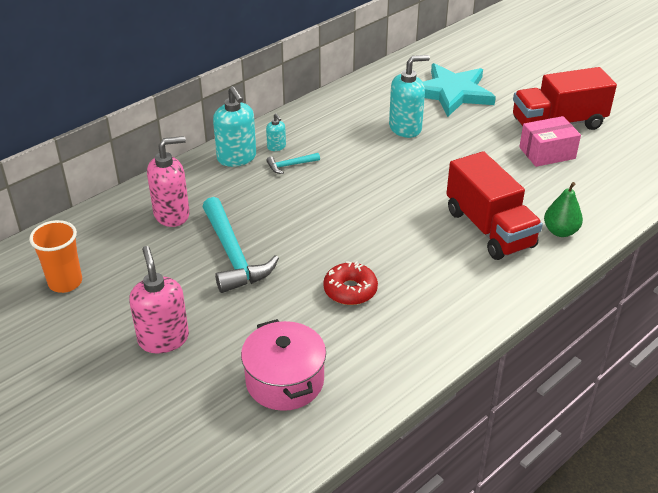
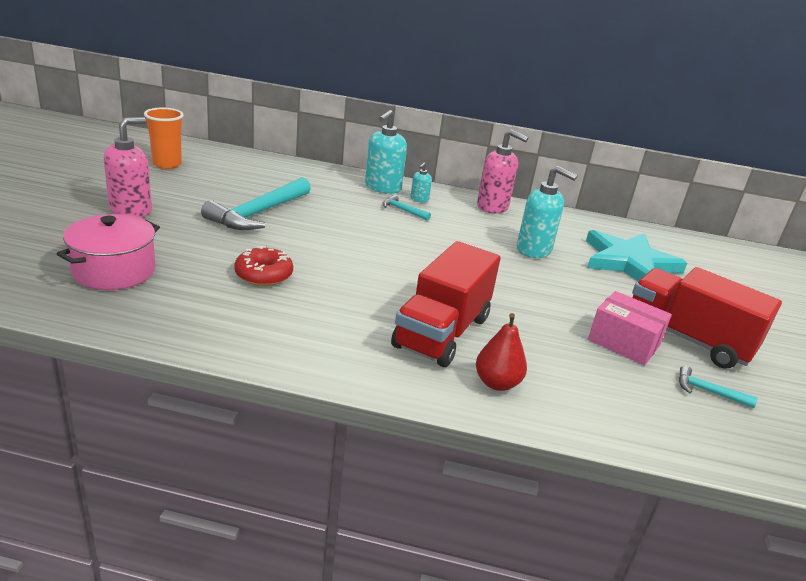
camera: 50 degrees right, 10 degrees down
(172, 214) = (282, 180): pink soap dispenser -> pink soap dispenser (493, 207)
(560, 231) = (497, 383): green pear -> red pear
(613, 148) = (708, 391): none -> turquoise hammer

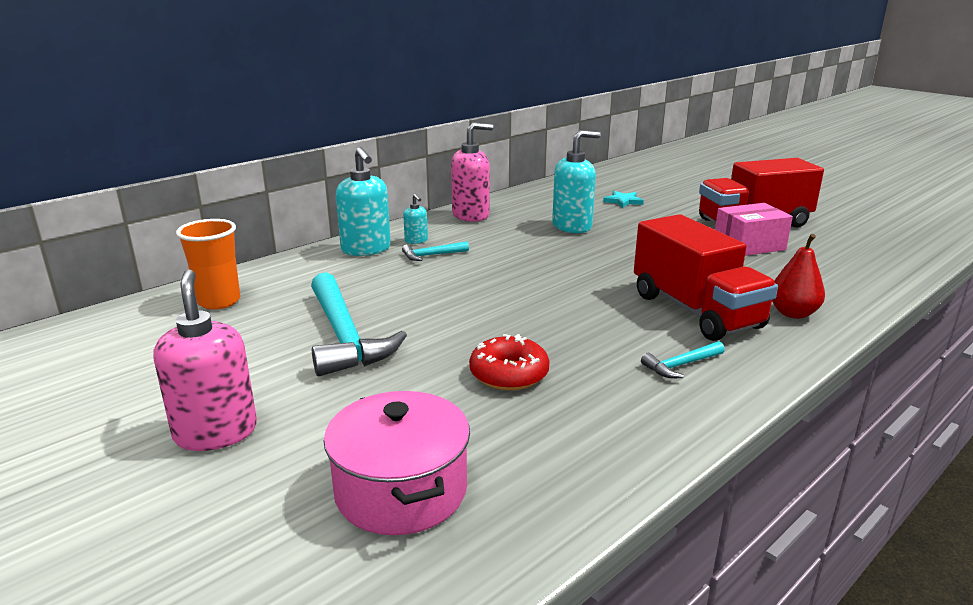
camera: 50 degrees left, 5 degrees down
(167, 164) = (95, 366): orange cup -> orange cup (219, 301)
(629, 262) = (623, 201): turquoise star -> turquoise star, size x0.40
(708, 391) = (828, 242): turquoise hammer -> turquoise hammer (681, 365)

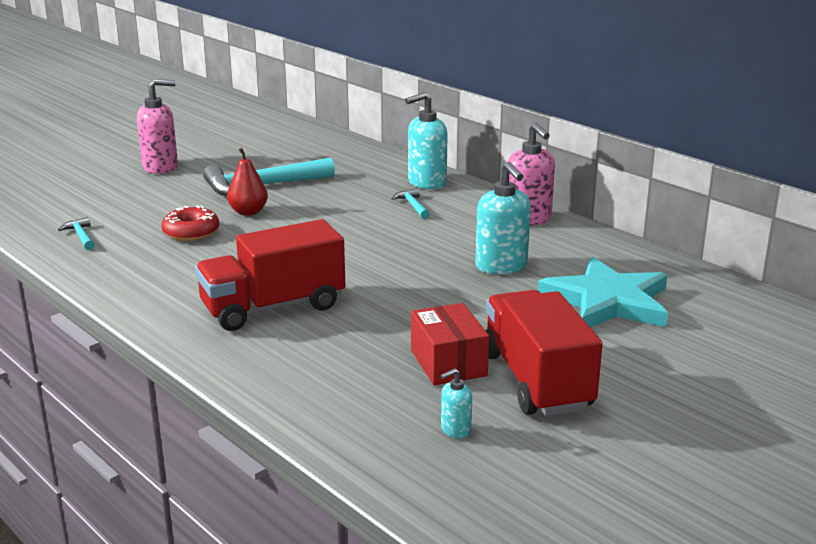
camera: 90 degrees right, 0 degrees up
(219, 301) = (326, 150): orange cup -> none
(401, 490) = (85, 208): pink pot -> none
(416, 241) = (449, 199): turquoise soap dispenser -> turquoise soap dispenser (455, 430)
(623, 201) = (607, 301): turquoise star -> turquoise star, size x2.50
(681, 365) = (179, 290): turquoise hammer -> turquoise hammer (81, 236)
(749, 245) = (448, 363): pink box -> red box
(792, 313) = (255, 354): red pear -> red pear (248, 212)

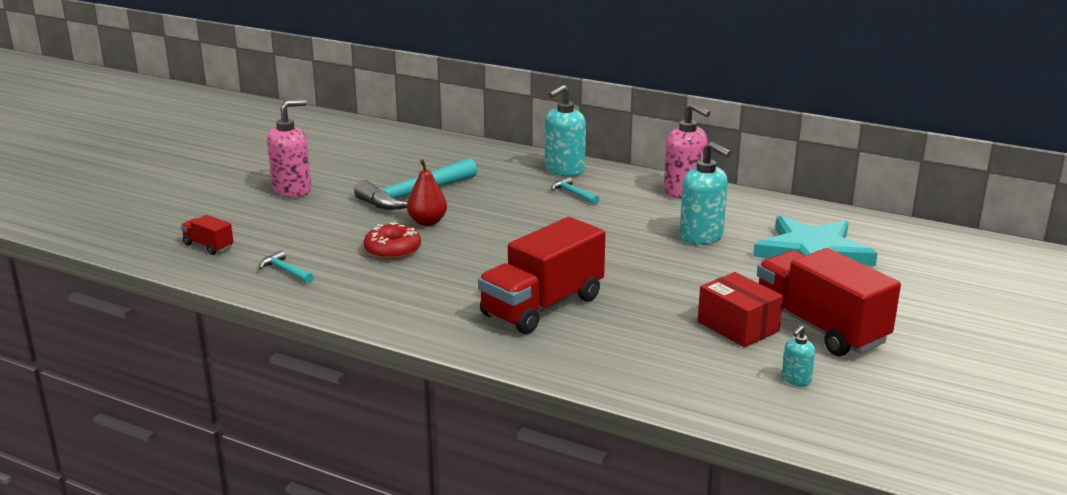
camera: 20 degrees left, 0 degrees up
(42, 205) = (208, 246): none -> red truck

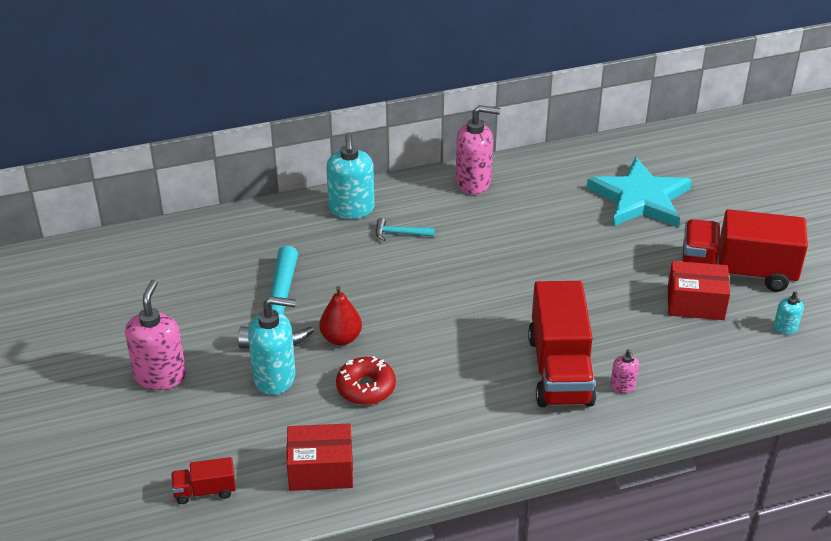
camera: 45 degrees left, 15 degrees up
(285, 271) = (321, 470): turquoise hammer -> red box
(573, 338) = (623, 386): none -> pink soap dispenser
(701, 236) = (554, 226): turquoise soap dispenser -> turquoise soap dispenser (275, 378)

